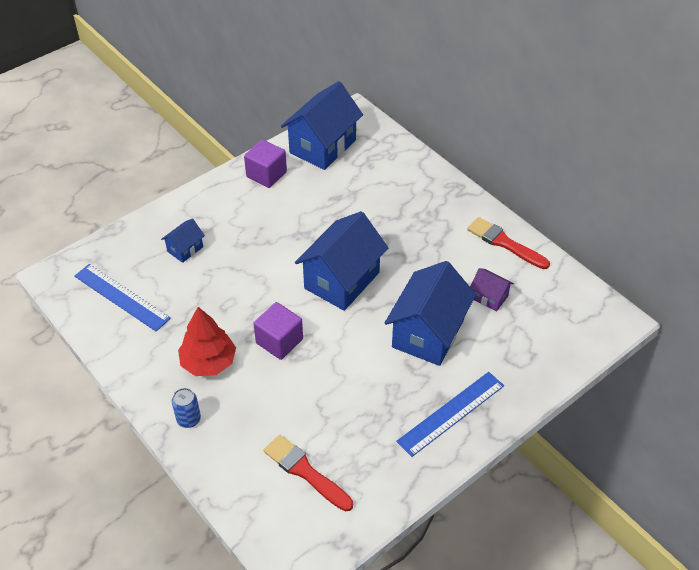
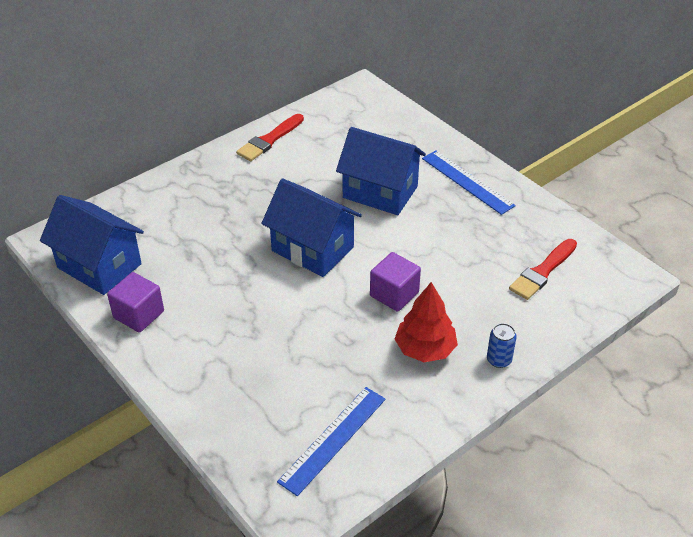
camera: 90 degrees left, 5 degrees down
(185, 249) = (257, 384): blue house -> none
(489, 297) = (336, 153): purple house -> none

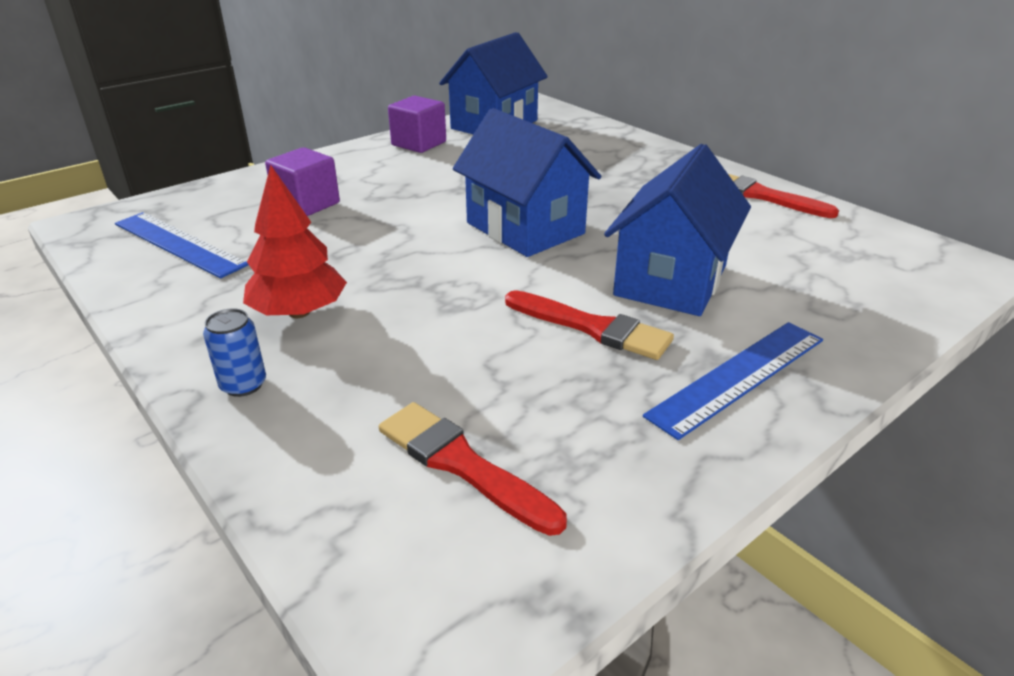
camera: 90 degrees right, 10 degrees down
(312, 249) = (525, 228): blue house -> blue house turned 75 degrees counterclockwise
(394, 294) = (423, 289): purple cube -> purple cube (307, 204)
(430, 225) = (592, 327): none -> red brush

